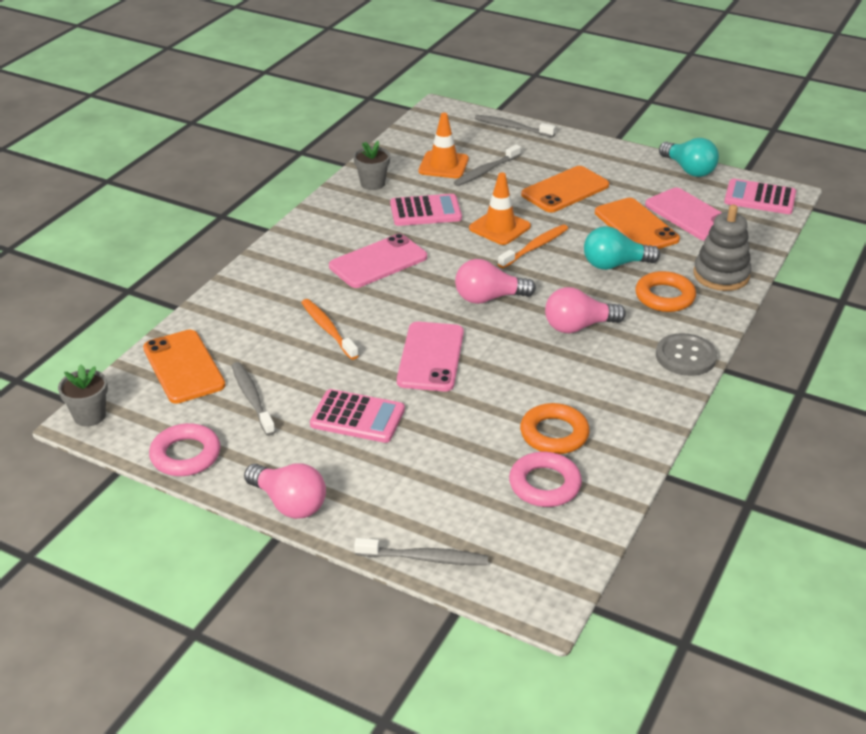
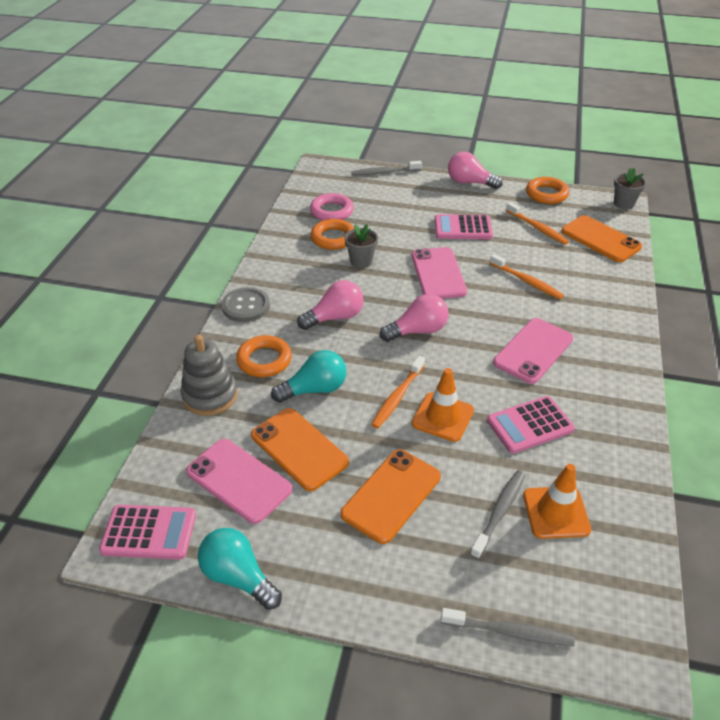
camera: 165 degrees right, 5 degrees up
(185, 455) = (546, 194): pink ring -> orange ring
(252, 398) = (537, 228): grey toothbrush -> orange toothbrush
(372, 183) = (614, 458): grey flower pot -> grey flower pot (361, 261)

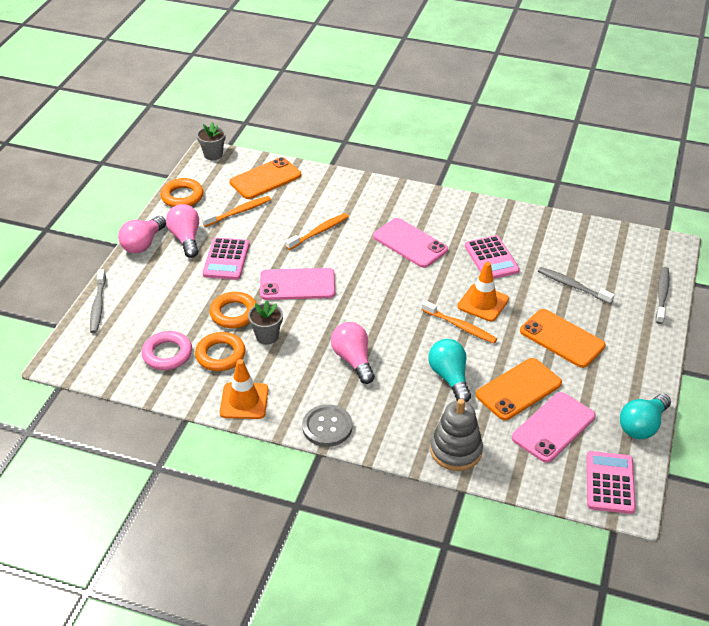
camera: 85 degrees left, 0 degrees up
(264, 360) = (410, 412): orange ring -> orange ring (234, 313)
(417, 331) = (378, 306): pink light bulb -> pink light bulb (186, 238)
(556, 512) = (570, 260): orange traffic cone -> orange traffic cone (244, 401)

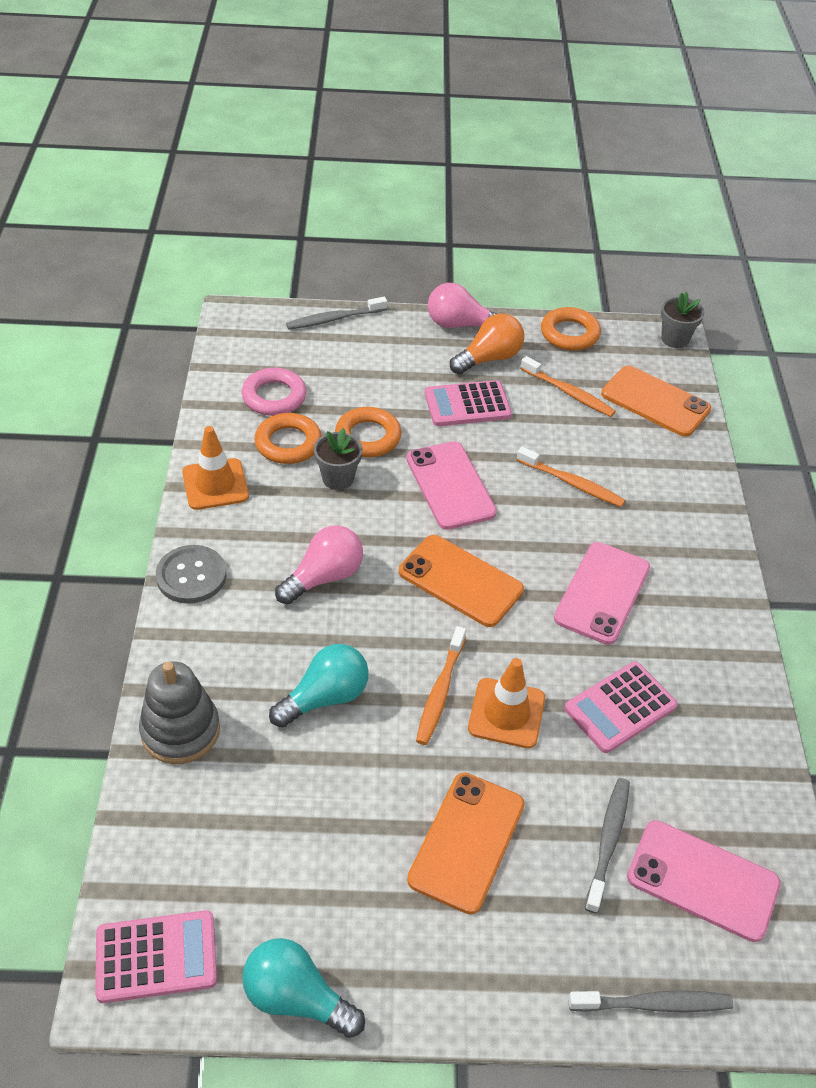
camera: 70 degrees right, 5 degrees up
(186, 238) = (489, 358): pink light bulb -> orange light bulb
(518, 389) = (328, 793): orange phone -> orange phone (460, 581)
(553, 427) = (258, 856): pink phone -> pink phone (702, 880)

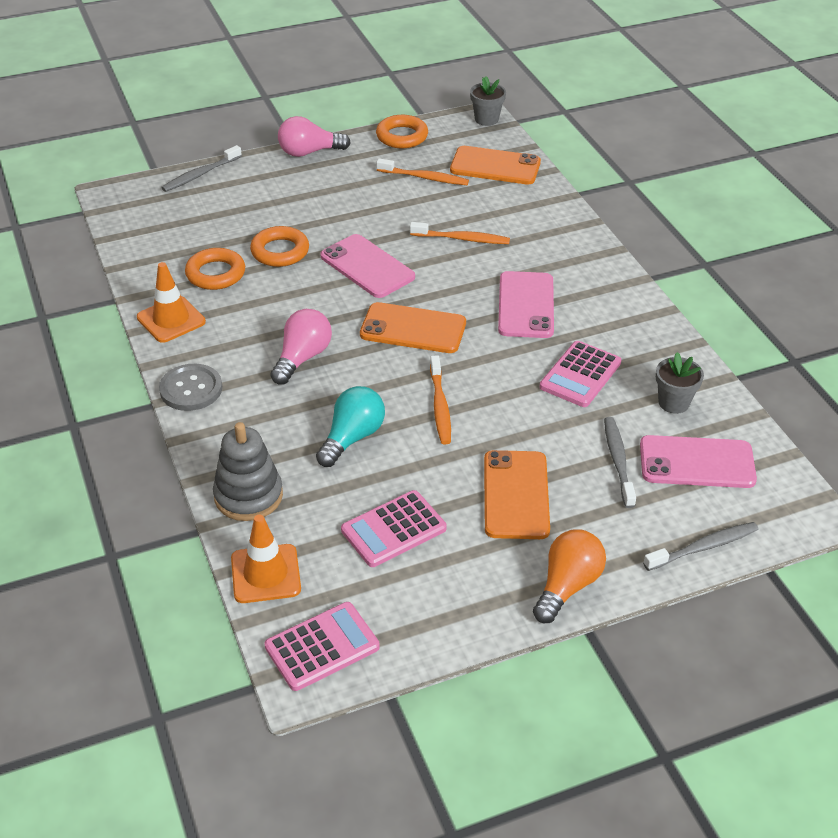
camera: 20 degrees left, 5 degrees down
(274, 397) = (183, 244): pink ring -> none
(297, 998) = (446, 634): turquoise light bulb -> none
(338, 478) = (272, 287): grey flower pot -> grey flower pot (673, 403)
(467, 404) = (348, 207): pink calculator -> pink calculator (393, 529)
(489, 358) = (347, 170): orange light bulb -> orange light bulb (567, 586)
(506, 713) = (498, 404): orange traffic cone -> orange traffic cone (265, 574)

